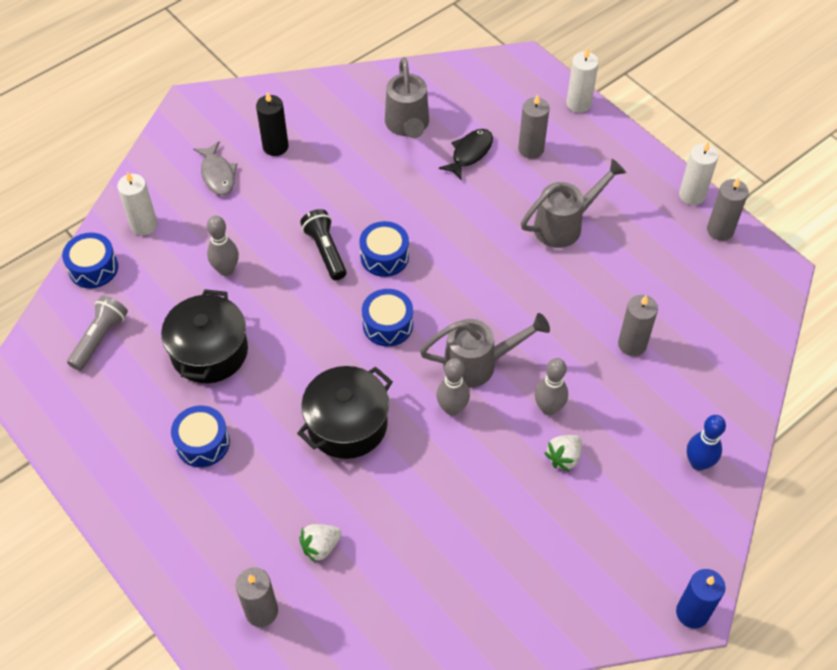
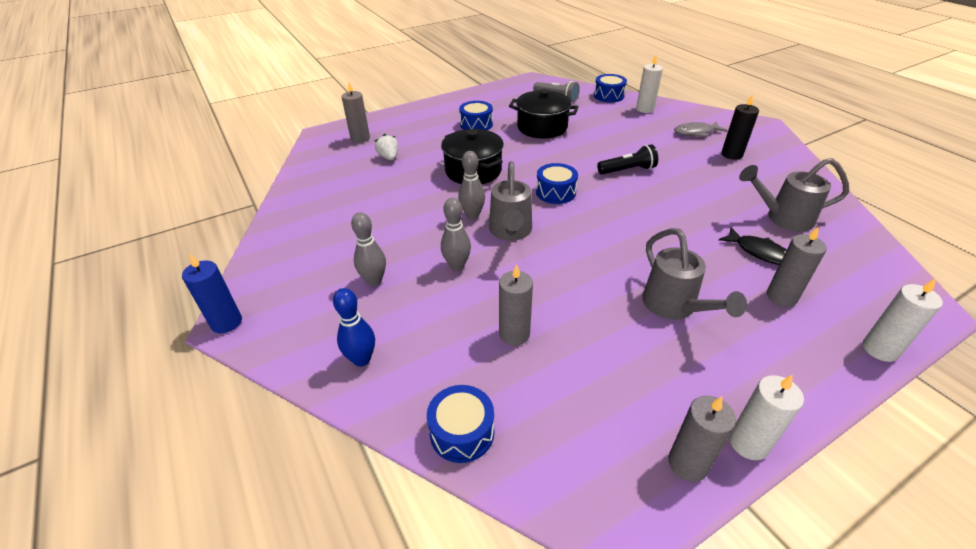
camera: 100 degrees right, 15 degrees down
(226, 270) = (608, 134): grey bowling pin -> grey bowling pin (374, 281)
(384, 256) = (623, 195): blue drum -> blue drum (462, 432)
(564, 457) = (406, 268): white strawberry -> none

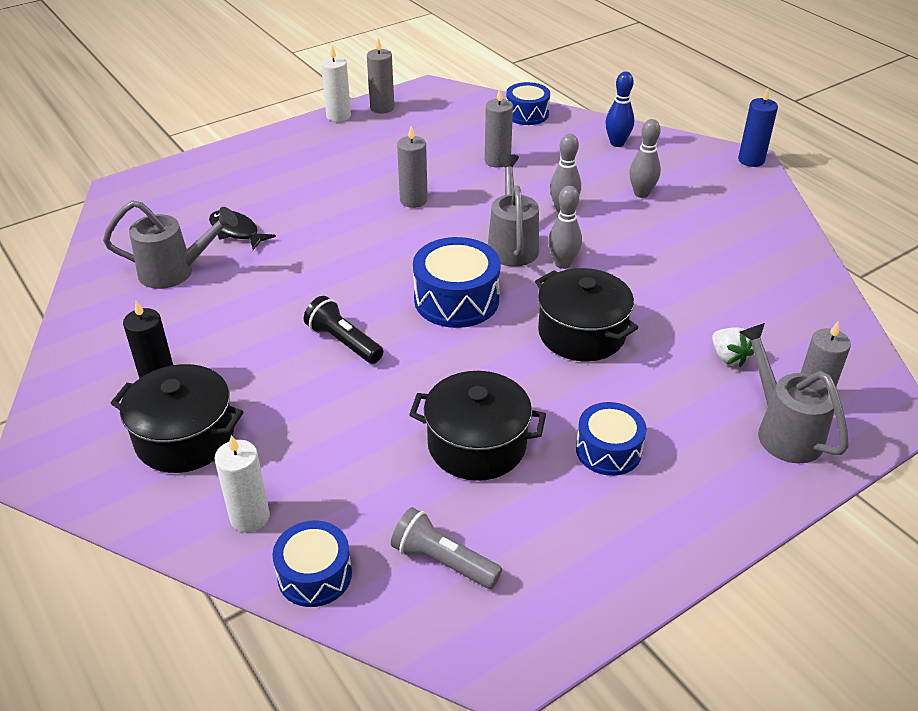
camera: 175 degrees right, 0 degrees up
(555, 192) = (456, 300): blue drum -> blue drum, size x1.53
(628, 170) = (343, 342): black flashlight -> black flashlight turned 60 degrees clockwise
(674, 308) = (353, 182): grey watering can -> grey watering can (782, 430)
(696, 132) = (185, 438): grey fish -> black pot
(781, 296) = (247, 193): grey candle -> grey candle (413, 200)
(880, 349) = (198, 161): white candle -> none

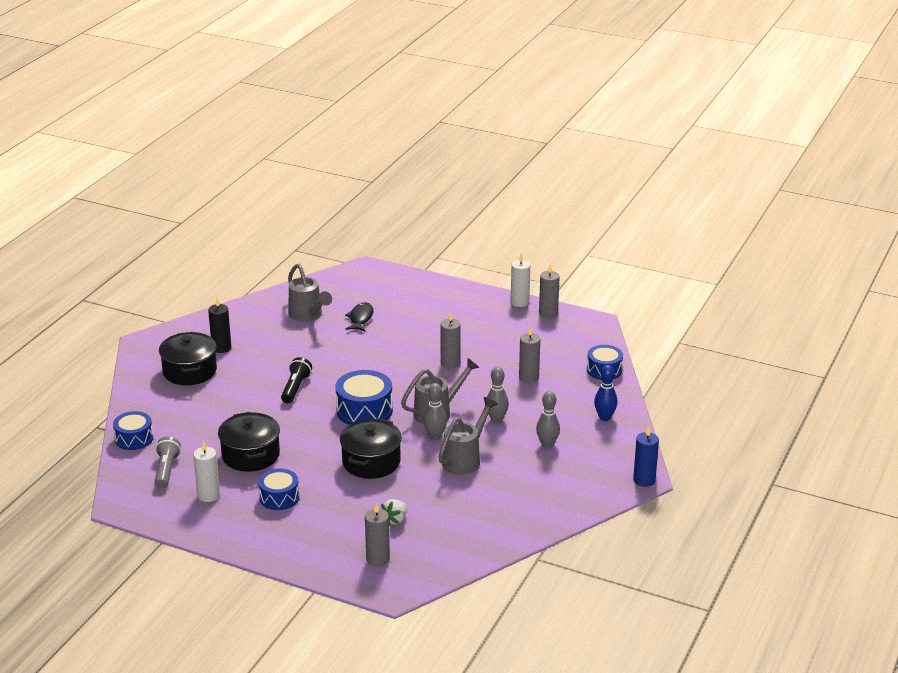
camera: 60 degrees right, 10 degrees down
(249, 517) = (155, 409): white candle -> white candle (208, 495)
(782, 430) = (344, 553): grey watering can -> grey watering can (465, 459)

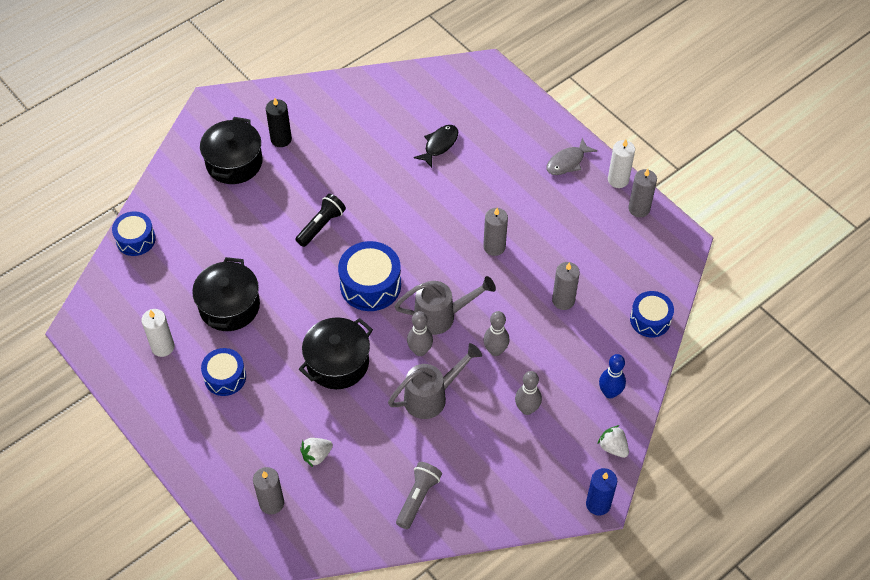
camera: 25 degrees right, 25 degrees up
(166, 470) = (142, 296): grey flashlight -> grey flashlight (418, 498)
(308, 316) = (389, 122): grey watering can -> none
(472, 302) = (567, 162): none -> grey fish
(631, 446) = (613, 447): none -> white strawberry

